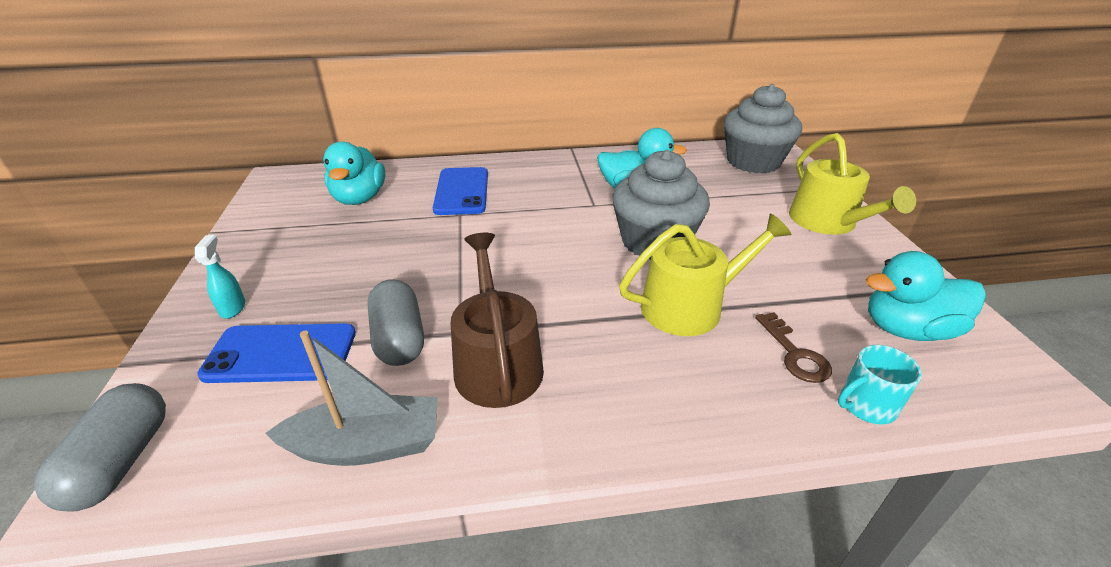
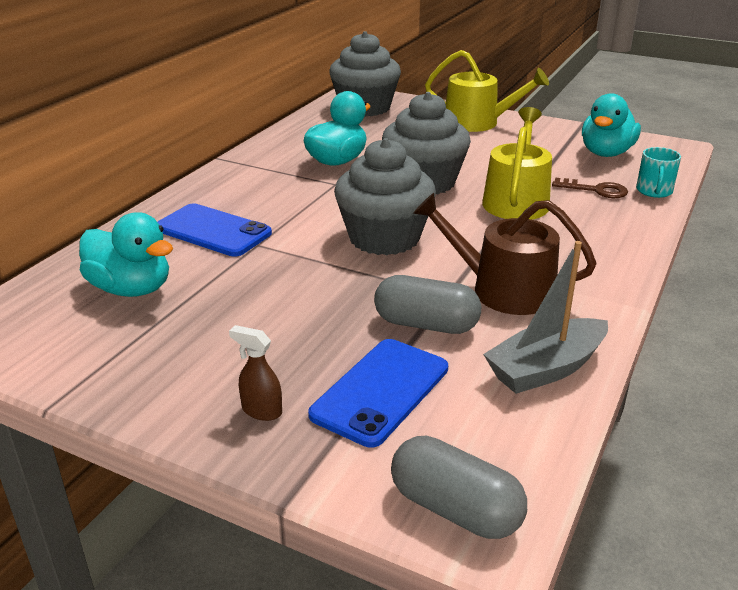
camera: 55 degrees left, 5 degrees down
(233, 308) = (261, 411): turquoise spray bottle -> brown spray bottle
(367, 445) = (546, 369): grey boat -> grey boat turned 150 degrees counterclockwise
(527, 262) = (384, 238): none -> grey cupcake

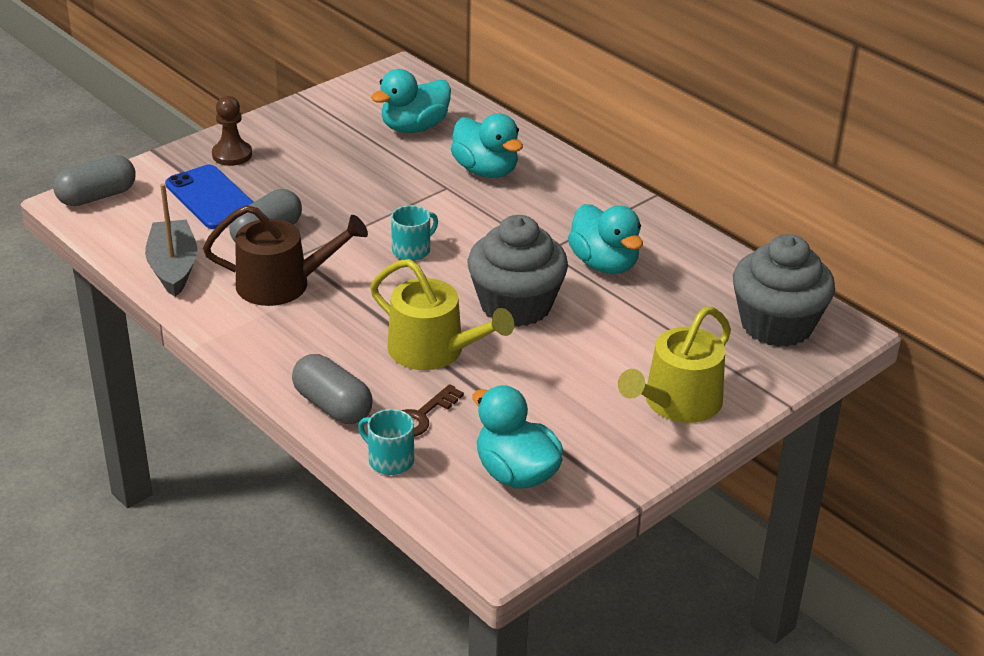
camera: 110 degrees right, 5 degrees up
(213, 231) = (486, 171): blue phone -> turquoise duck
(261, 411) = (232, 155): brown spray bottle -> brown pawn
(384, 238) = (412, 250): grey cupcake -> turquoise mug
(503, 289) = (282, 284): brown watering can -> brown watering can turned 45 degrees clockwise
(631, 223) = (332, 406): none -> grey capsule

